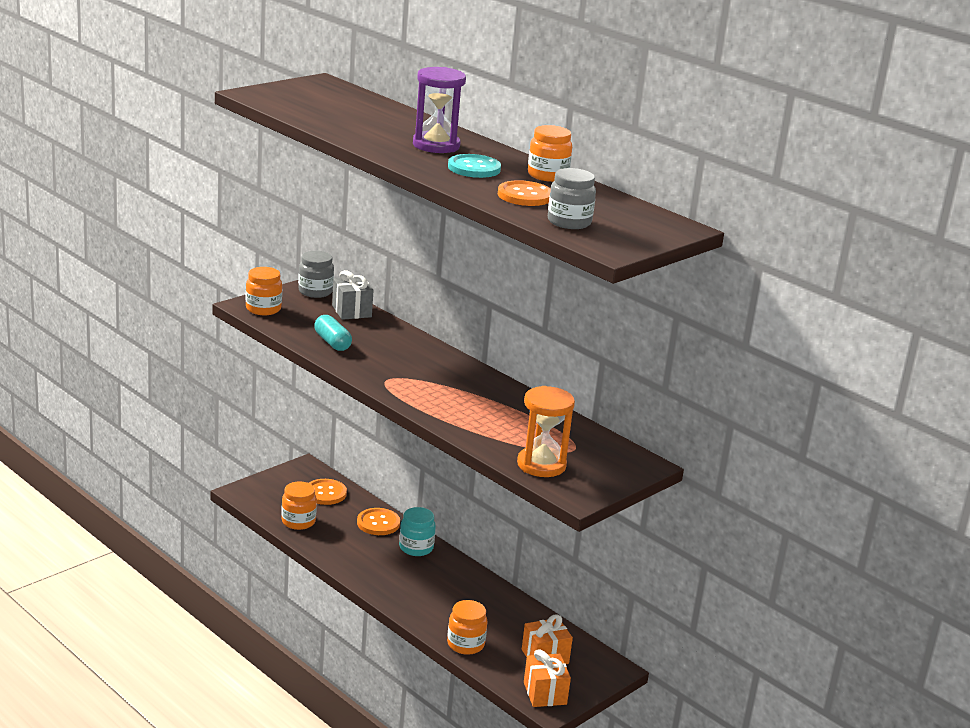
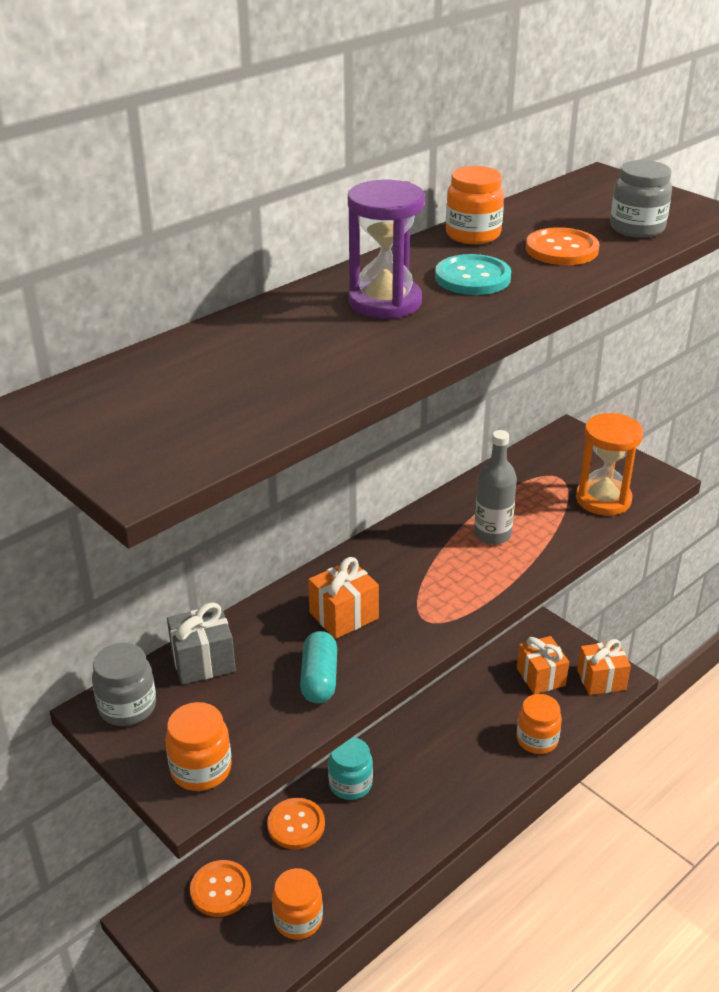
camera: 85 degrees left, 10 degrees up
(332, 342) = (319, 678): turquoise capsule -> turquoise capsule turned 60 degrees counterclockwise
(392, 353) = (344, 616): none -> orange gift
(487, 412) = (492, 534): none -> grey bottle

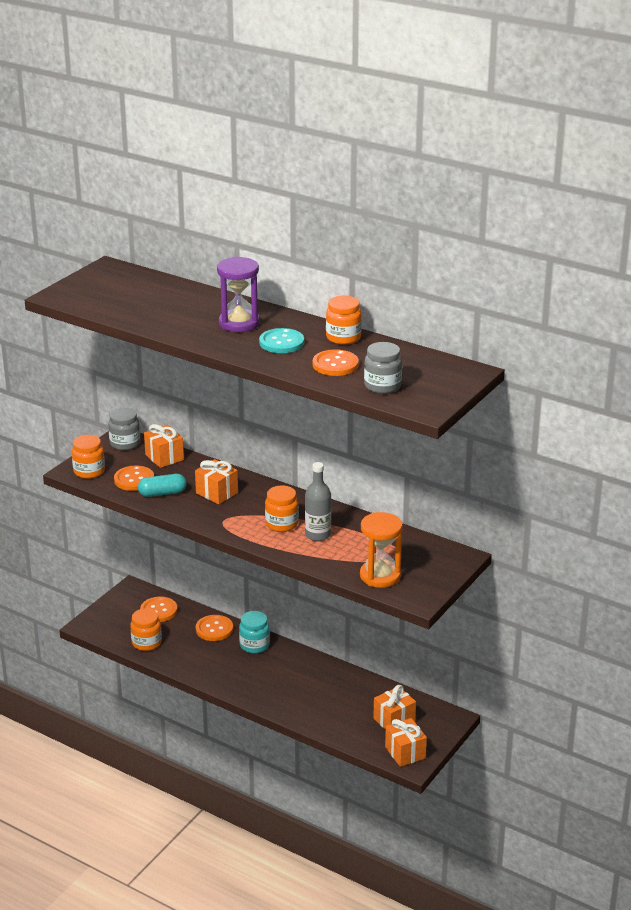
camera: 75 degrees right, 5 degrees down
(203, 661) = (164, 457): grey gift -> orange gift
(259, 709) = (134, 479): none -> orange button
(537, 740) = (327, 724): orange jar -> orange jar (281, 524)

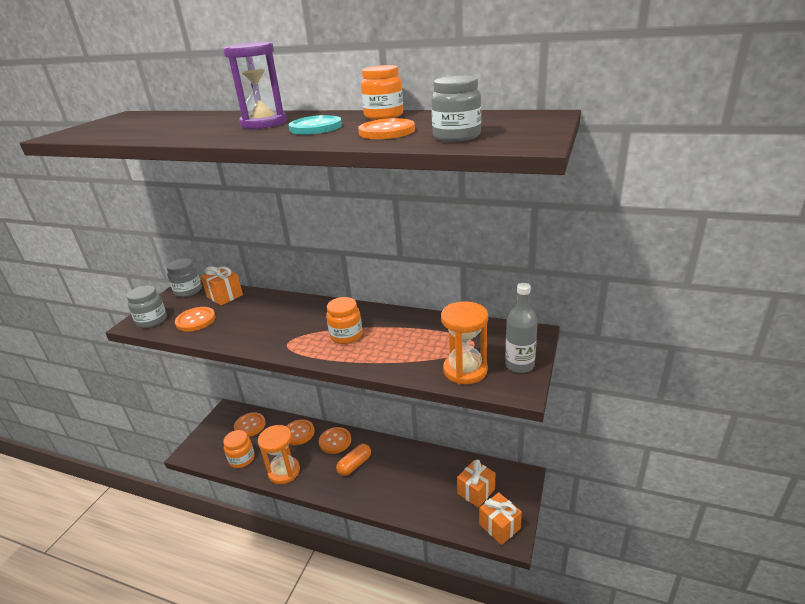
camera: 10 degrees left, 0 degrees up
(89, 471) = (152, 320): orange jar -> grey jar
(162, 493) = (224, 328): turquoise capsule -> none
(192, 664) = (284, 471): none -> orange hourglass
(217, 493) = (277, 318): orange gift -> none
(254, 645) = (335, 441): turquoise jar -> orange button
(271, 672) = (354, 465): none -> orange capsule
(318, 535) = (385, 339): grey bottle -> grey bottle (519, 365)

